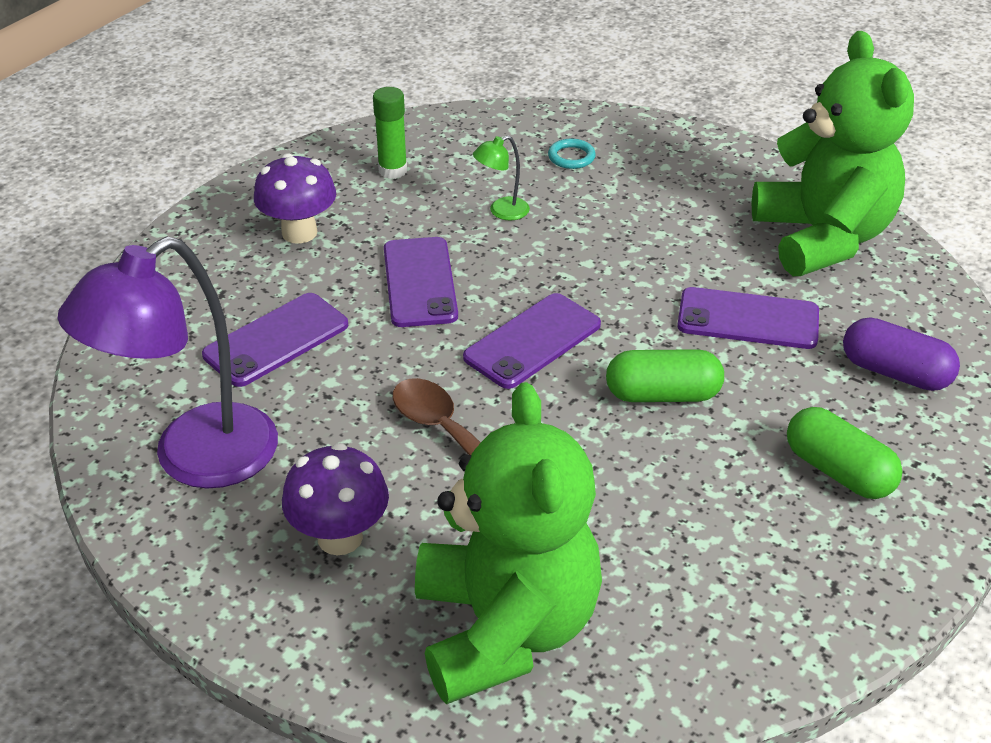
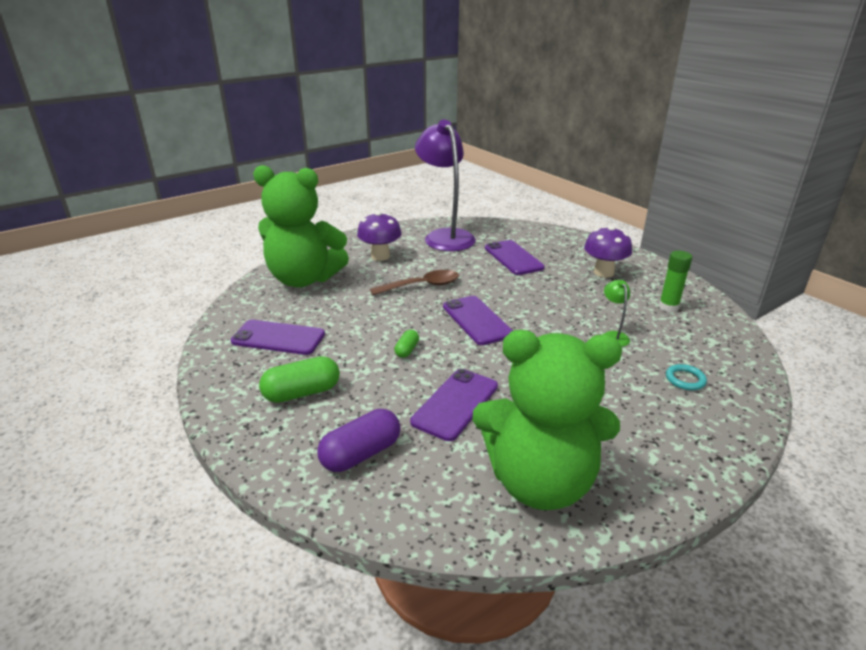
camera: 110 degrees right, 10 degrees down
(419, 282) = (545, 297): purple phone -> purple phone (278, 338)
(662, 395) = (407, 350): green capsule -> green capsule, size x0.54

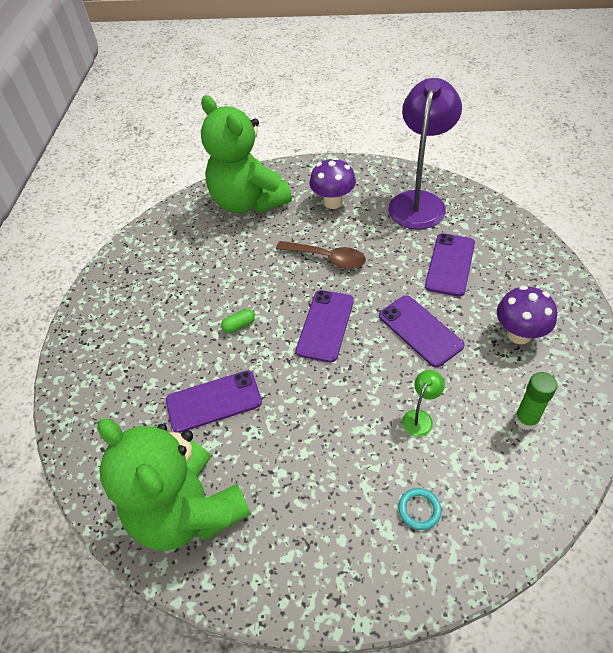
camera: 45 degrees right, 20 degrees up
(278, 338) = (172, 259): purple phone -> purple phone (420, 330)
(302, 393) = (136, 323): green capsule -> none
(361, 454) = (115, 402): purple capsule -> none

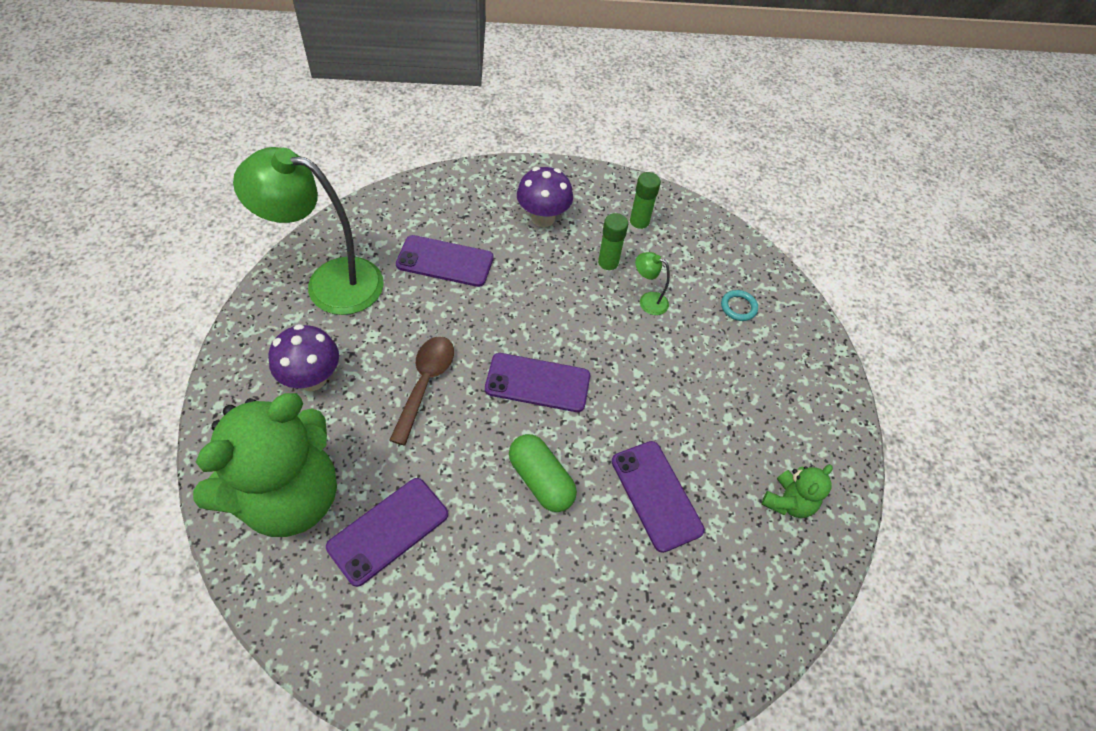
camera: 105 degrees left, 5 degrees up
(188, 510) = (788, 502): green teddy bear -> green teddy bear, size x0.43
(239, 325) = (541, 480): green capsule -> green capsule, size x1.86
(419, 201) = (330, 282): purple lamp -> green lamp
(420, 330) = (541, 294): purple phone -> purple phone (388, 530)
(461, 385) = (607, 267): none -> green glue stick

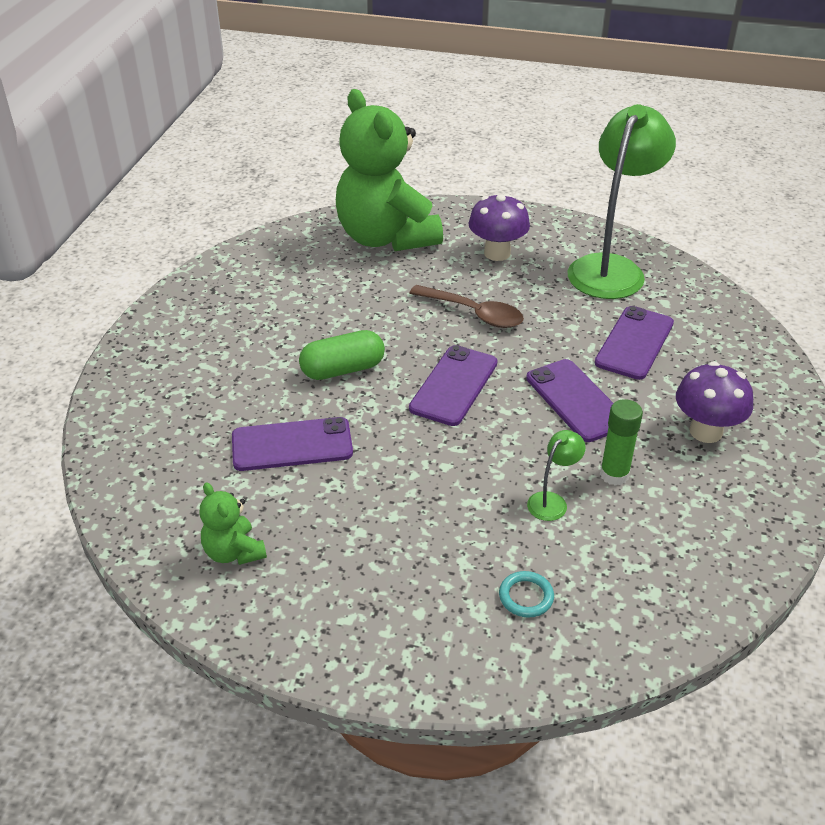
camera: 110 degrees right, 15 degrees down
(388, 530) = (334, 281): purple phone -> purple phone (576, 400)
(638, 226) = (690, 524): green glue stick -> none

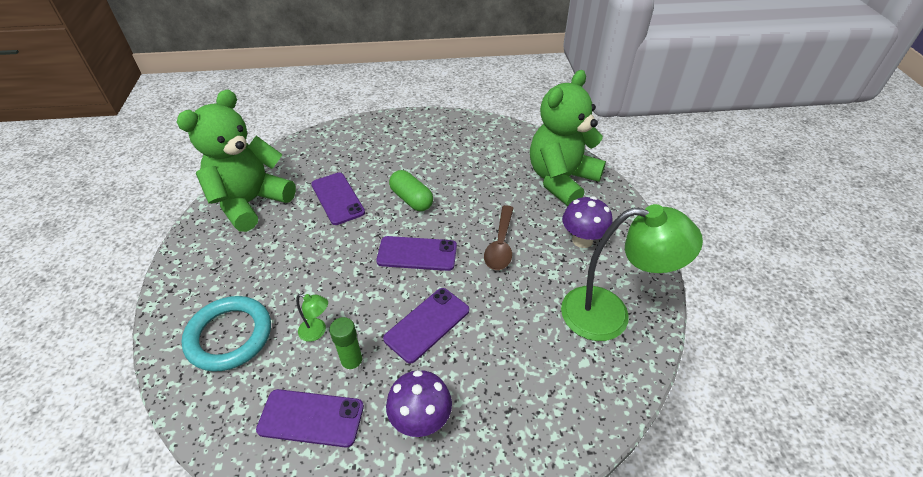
camera: 70 degrees right, 5 degrees up
(234, 552) = (251, 202): green teddy bear -> green teddy bear, size x2.35
(526, 597) = (229, 336): turquoise ring -> turquoise ring, size x2.38
(634, 343) = (514, 349): purple phone -> purple phone (311, 418)

